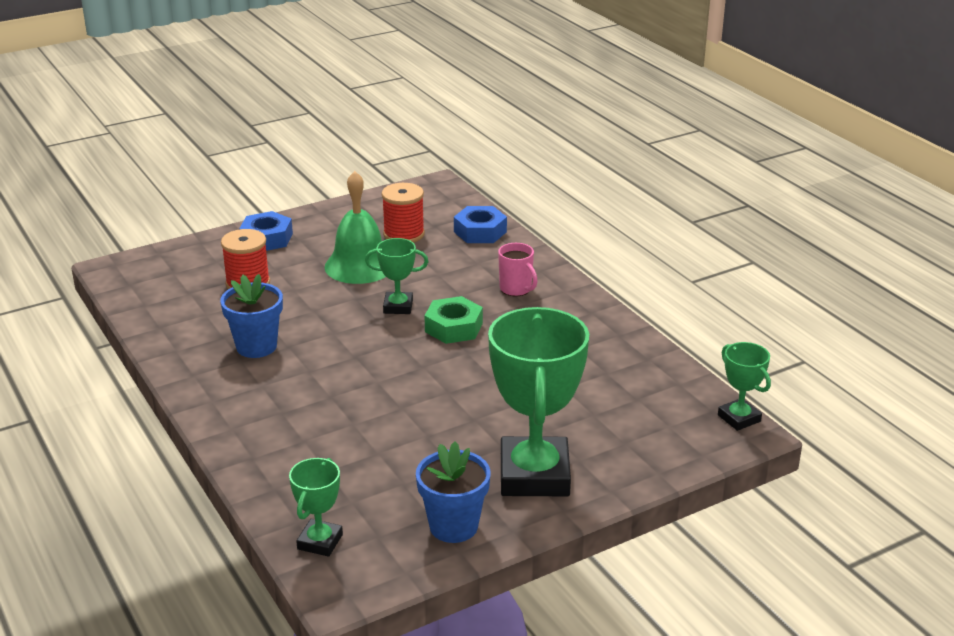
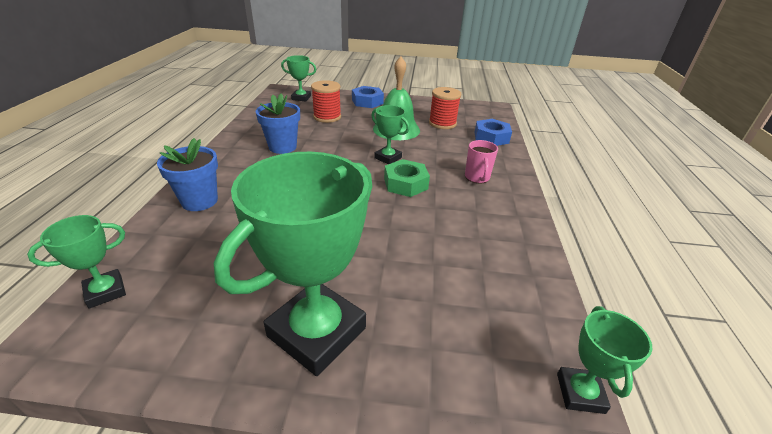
camera: 35 degrees right, 5 degrees up
(164, 269) = (301, 98): none -> green trophy
(453, 526) = (195, 342): blue flower pot -> blue flower pot (199, 201)

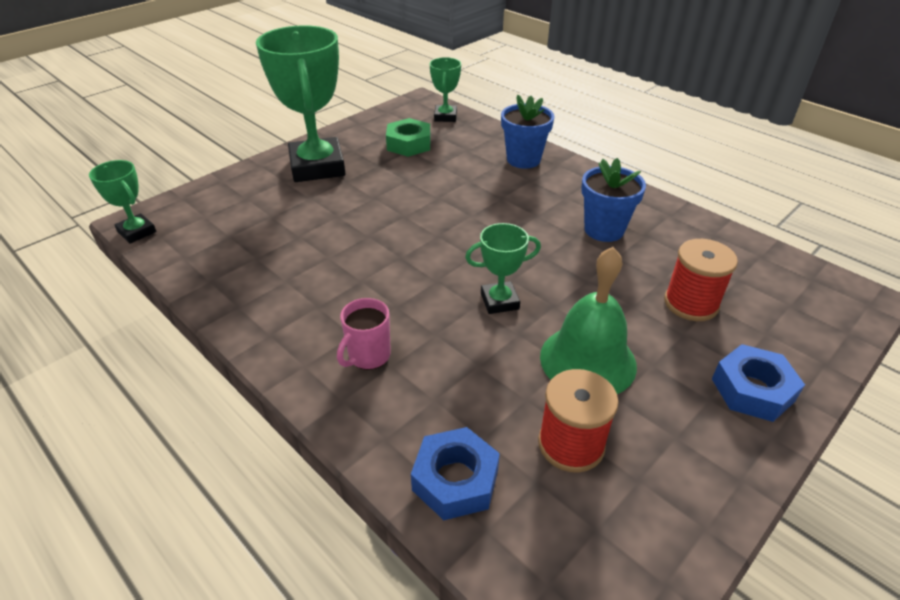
camera: 130 degrees right, 5 degrees up
(301, 98) = (806, 308): green trophy -> none
(405, 184) = (425, 284): green nut -> green nut (409, 144)
(477, 178) = (368, 356): pink mug -> pink mug turned 90 degrees counterclockwise

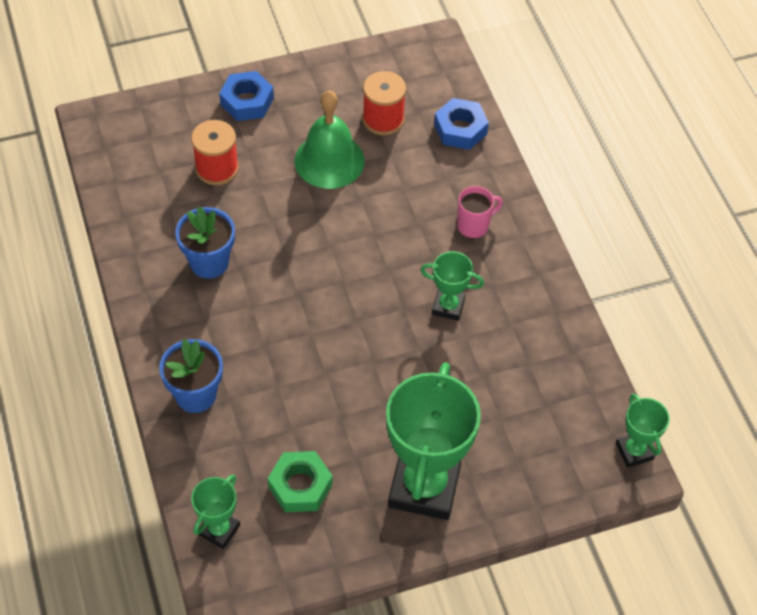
camera: 155 degrees left, 15 degrees up
(499, 301) = (353, 230): green trophy -> green trophy (448, 306)

